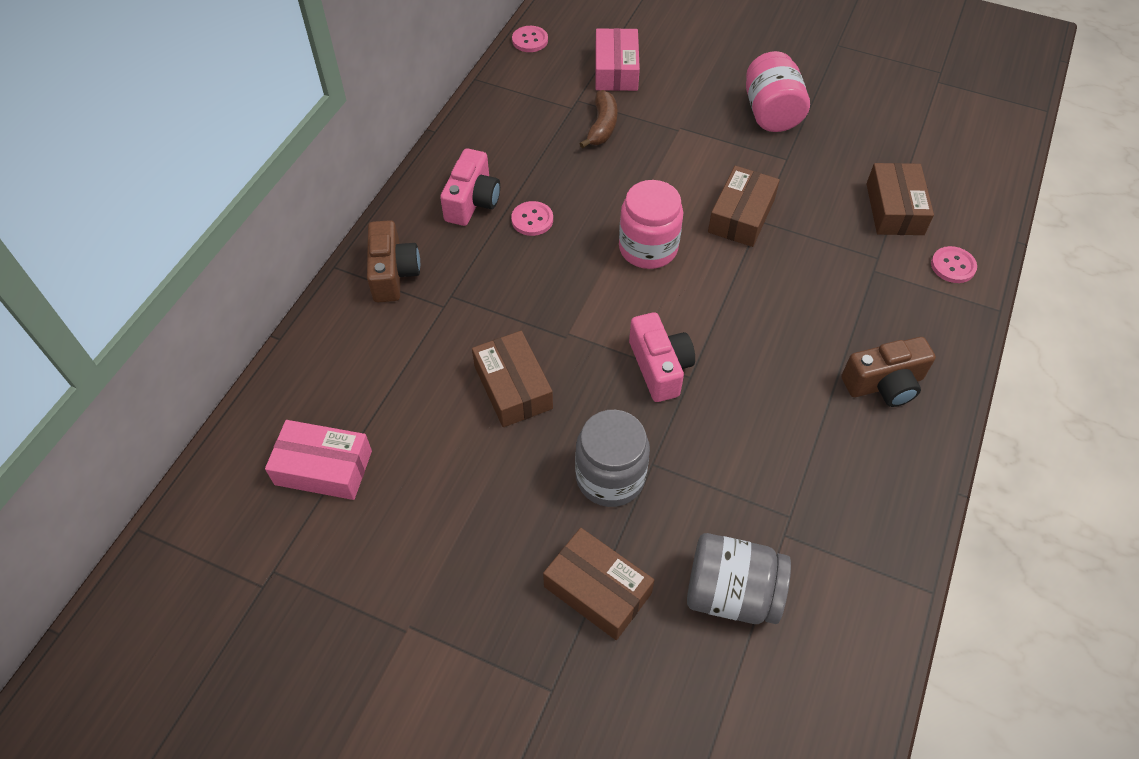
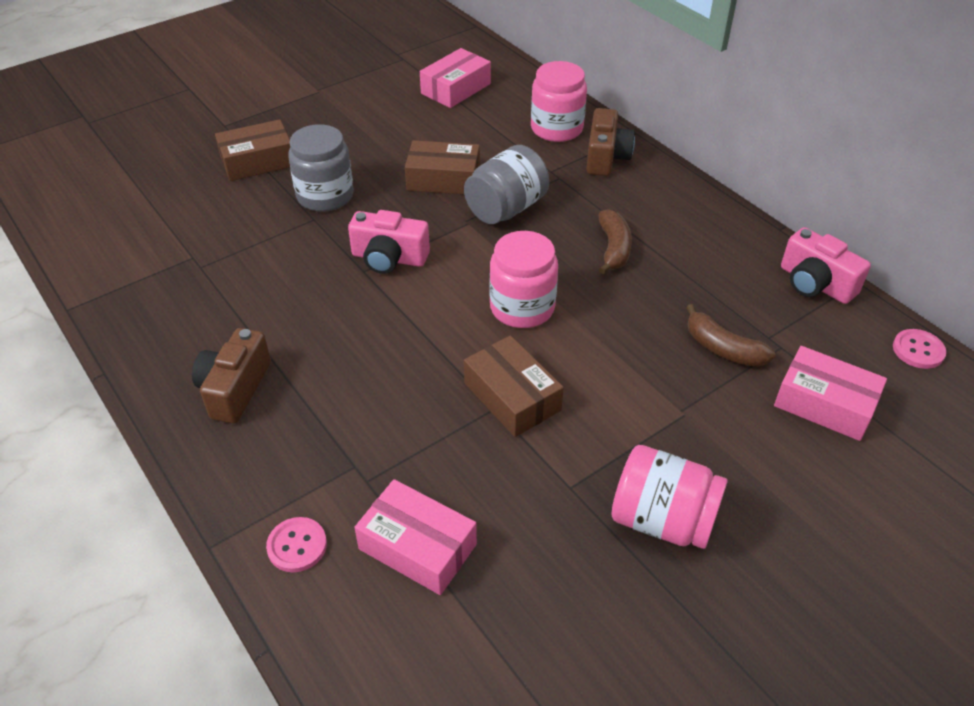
camera: 120 degrees right, 10 degrees down
(361, 333) = (556, 128): none -> pink jar
(393, 273) = (606, 157): brown camera -> brown camera turned 105 degrees counterclockwise
(472, 201) = (663, 222): pink camera -> pink camera (815, 283)
(532, 220) = (613, 249): pink button -> brown banana
(731, 593) = (188, 214): grey jar -> grey jar (506, 209)
(894, 209) = (417, 547): brown box -> pink box

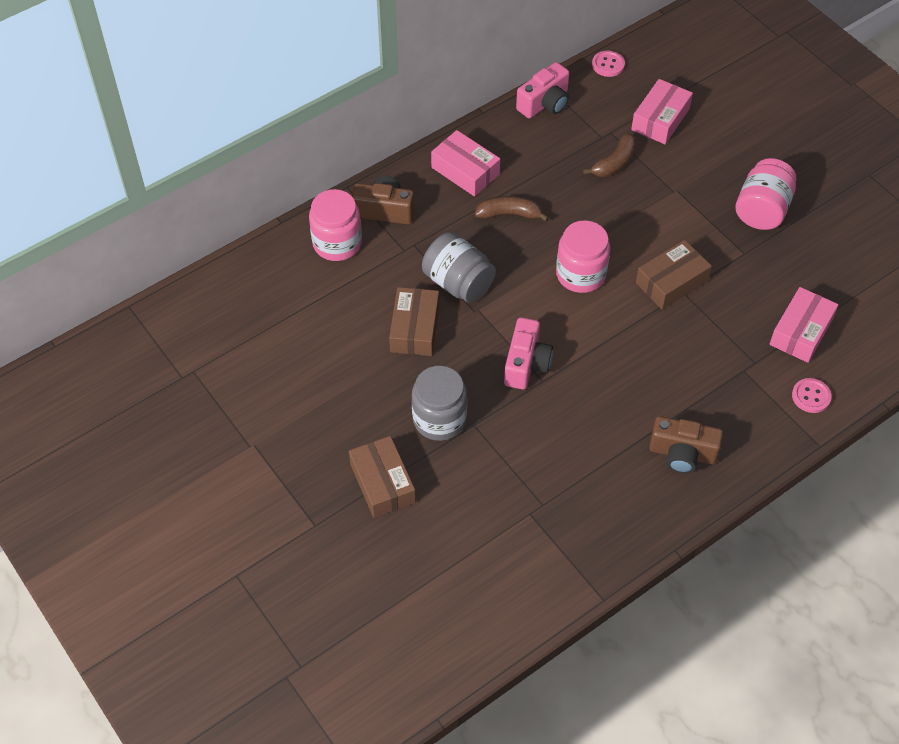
camera: 90 degrees left, 10 degrees up
(456, 89) = (259, 322): pink box -> pink box (465, 171)

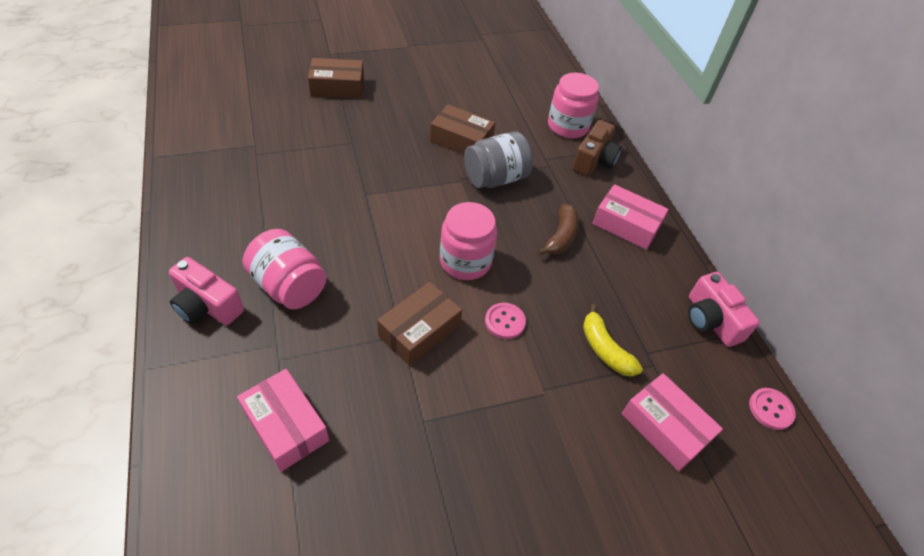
camera: 105 degrees right, 5 degrees down
(439, 419) = (370, 127): grey jar -> none
(465, 171) = (626, 225): pink box -> pink box turned 60 degrees clockwise
(526, 363) = (389, 190): pink camera -> pink camera (207, 306)
(614, 163) = (604, 349): brown banana -> yellow banana
(671, 282) = (419, 330): brown box -> brown box turned 60 degrees clockwise
(682, 454) = (228, 254): brown camera -> none
(762, 210) = (480, 477): pink jar -> pink jar (289, 286)
(811, 396) = (203, 391): pink button -> pink button (505, 322)

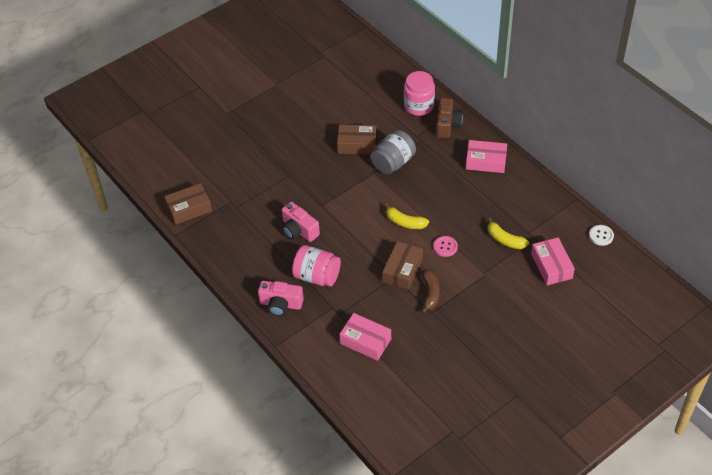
camera: 15 degrees left, 0 degrees up
(337, 87) = (251, 138): brown box -> brown box (189, 209)
(465, 261) = (405, 222): pink jar -> yellow banana
(561, 237) = (451, 185): brown banana -> brown banana (430, 293)
(665, 427) = (551, 266): pink box -> pink box turned 45 degrees clockwise
(710, 320) = (555, 201): pink camera -> pink camera (299, 230)
(770, 409) = (601, 236): pink button -> white button

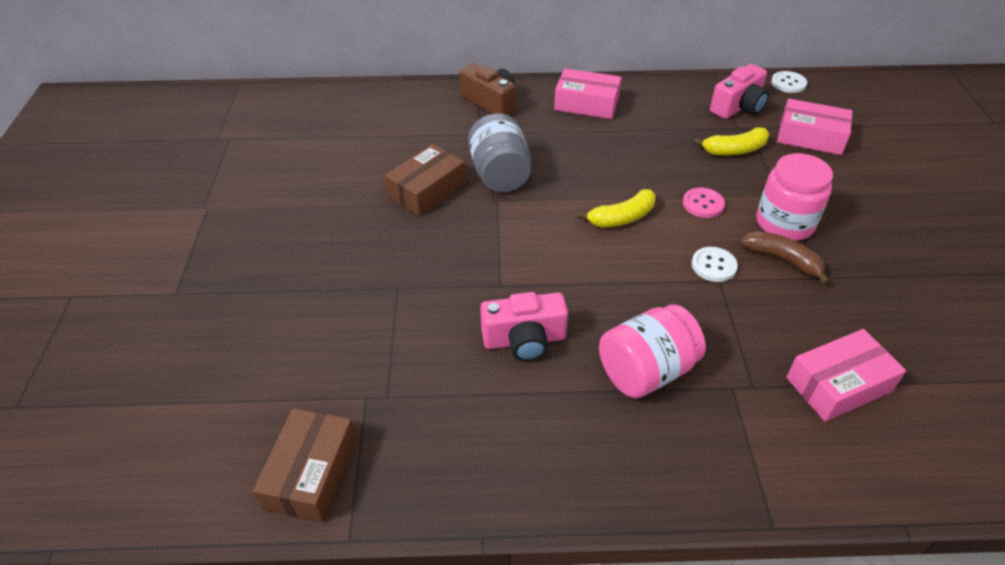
camera: 55 degrees left, 5 degrees down
(281, 304) = (673, 458): pink camera -> pink camera (738, 107)
(402, 270) = (713, 265): brown box -> white button
(419, 106) = (430, 107): pink jar -> pink jar (784, 223)
(486, 161) = (586, 104): pink box -> pink box turned 60 degrees clockwise

